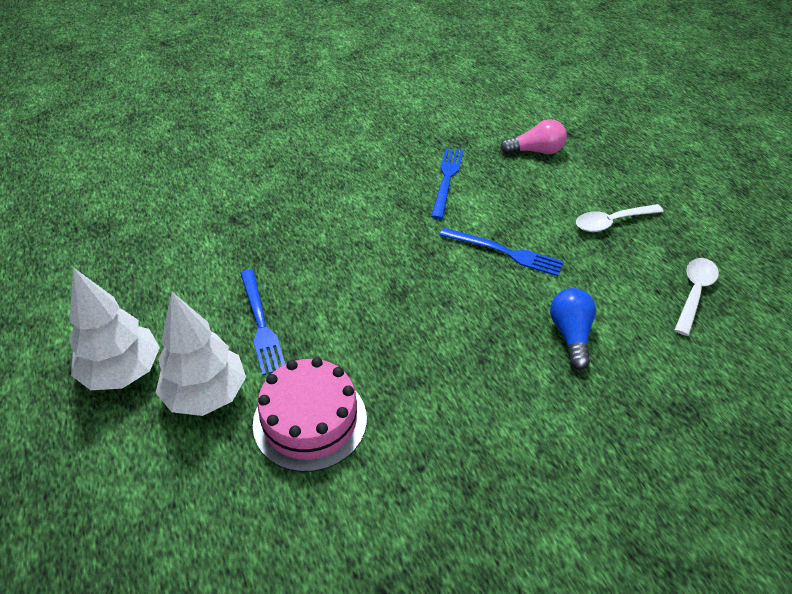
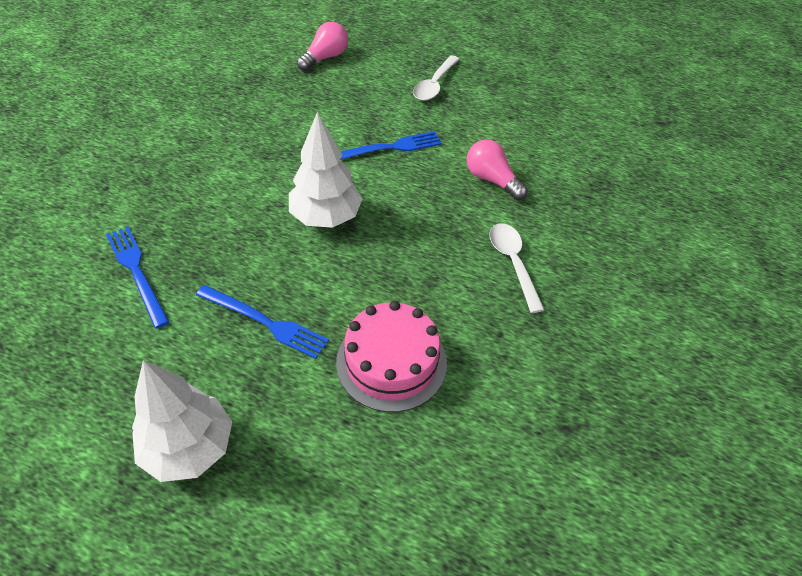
camera: 45 degrees left, 5 degrees up
(206, 395) = (288, 407): white tree -> white tree (326, 217)
(446, 180) = (282, 116): blue fork -> blue fork (137, 272)
(570, 335) = (492, 180): blue light bulb -> pink light bulb
(694, 293) = (531, 105): white spoon -> white spoon (513, 263)

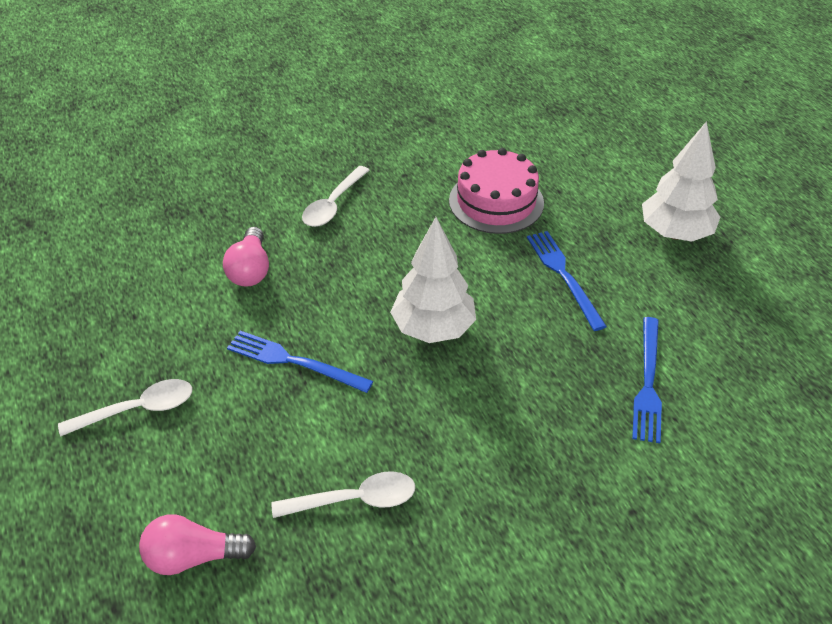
camera: 135 degrees left, 5 degrees down
(274, 111) = (355, 500): none -> white spoon

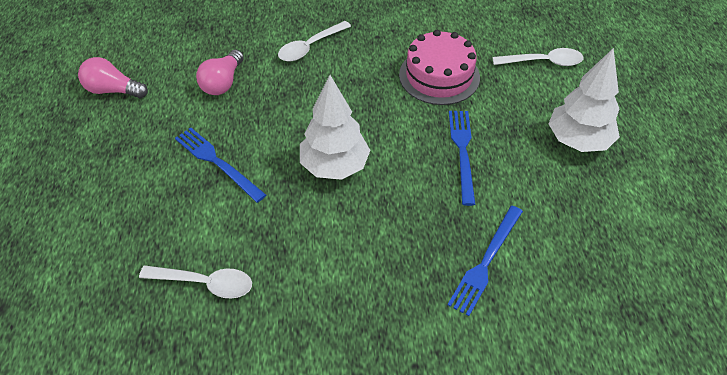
camera: 20 degrees right, 5 degrees up
(138, 409) = (91, 166): white spoon -> white spoon (543, 62)
(193, 557) = (71, 288): pink light bulb -> pink light bulb (113, 90)

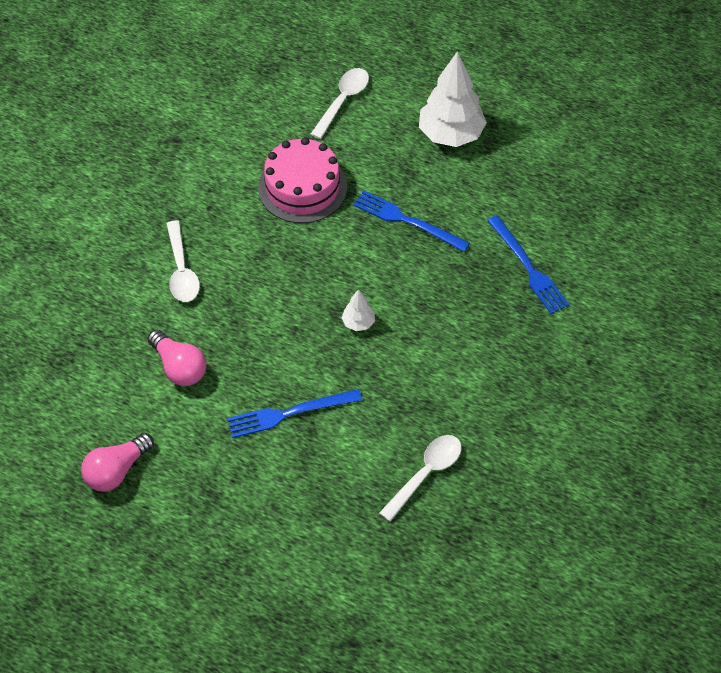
camera: 60 degrees left, 5 degrees up
(334, 166) = (358, 323): white tree -> white tree, size x0.46

